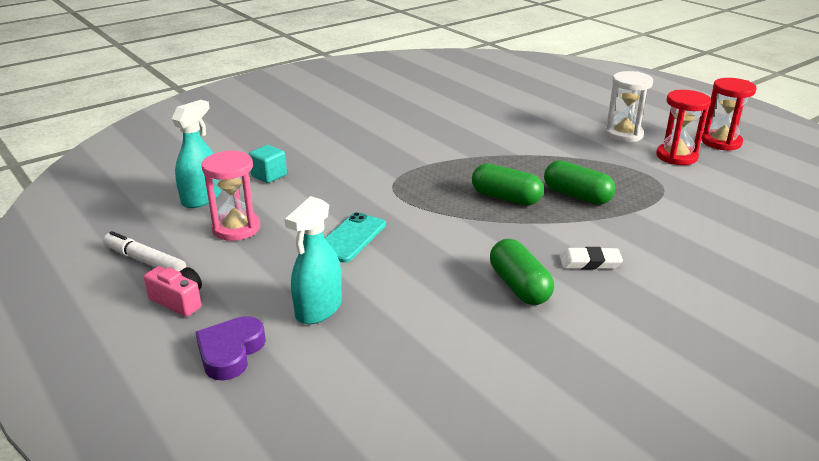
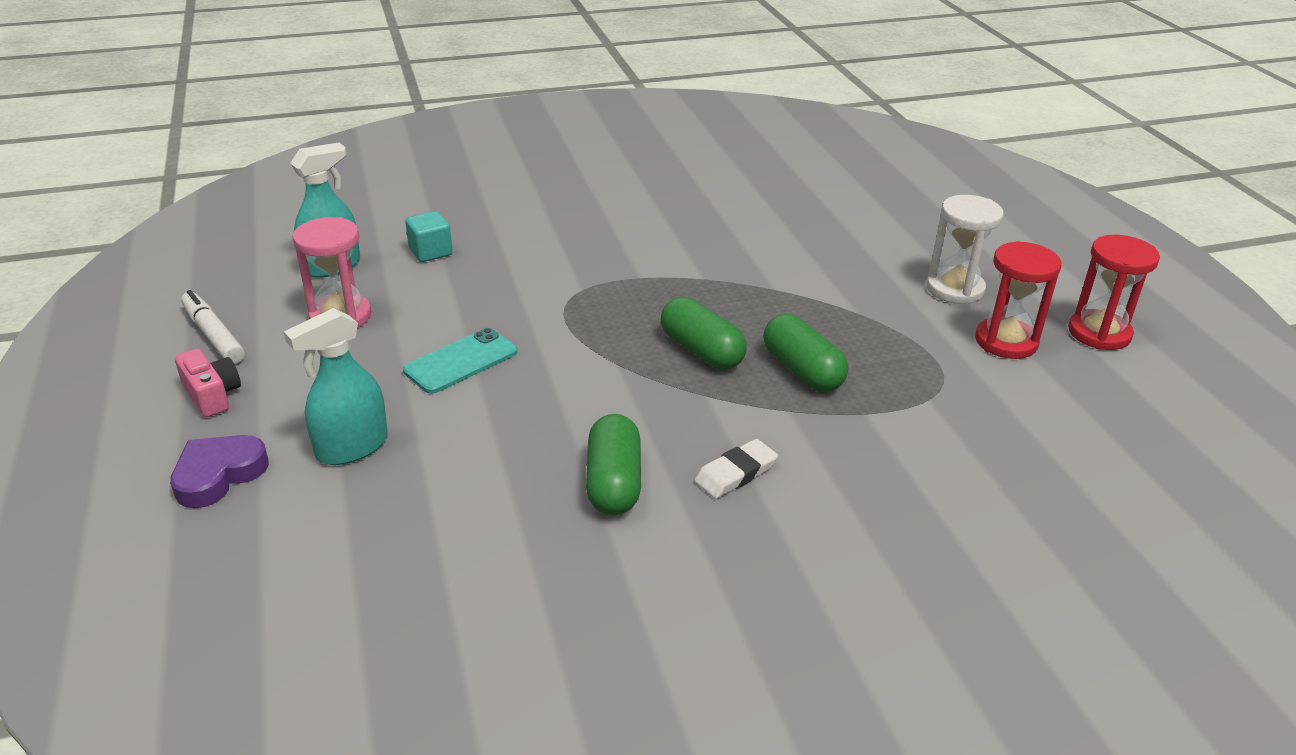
camera: 20 degrees right, 5 degrees up
(590, 262) = (736, 473): white eraser -> white eraser turned 60 degrees counterclockwise

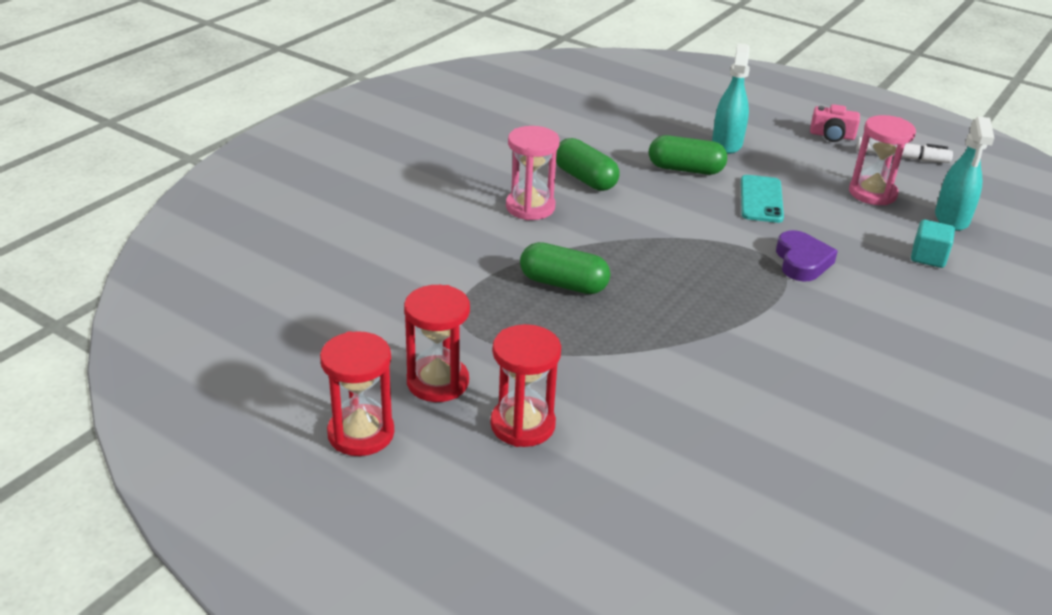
camera: 140 degrees right, 0 degrees up
(218, 475) = (755, 114): purple heart -> purple heart (802, 261)
(701, 351) = (643, 268): green capsule -> green capsule (685, 169)
(736, 473) = (530, 207): white eraser -> pink hourglass
(955, 289) = (522, 425): white hourglass -> red hourglass

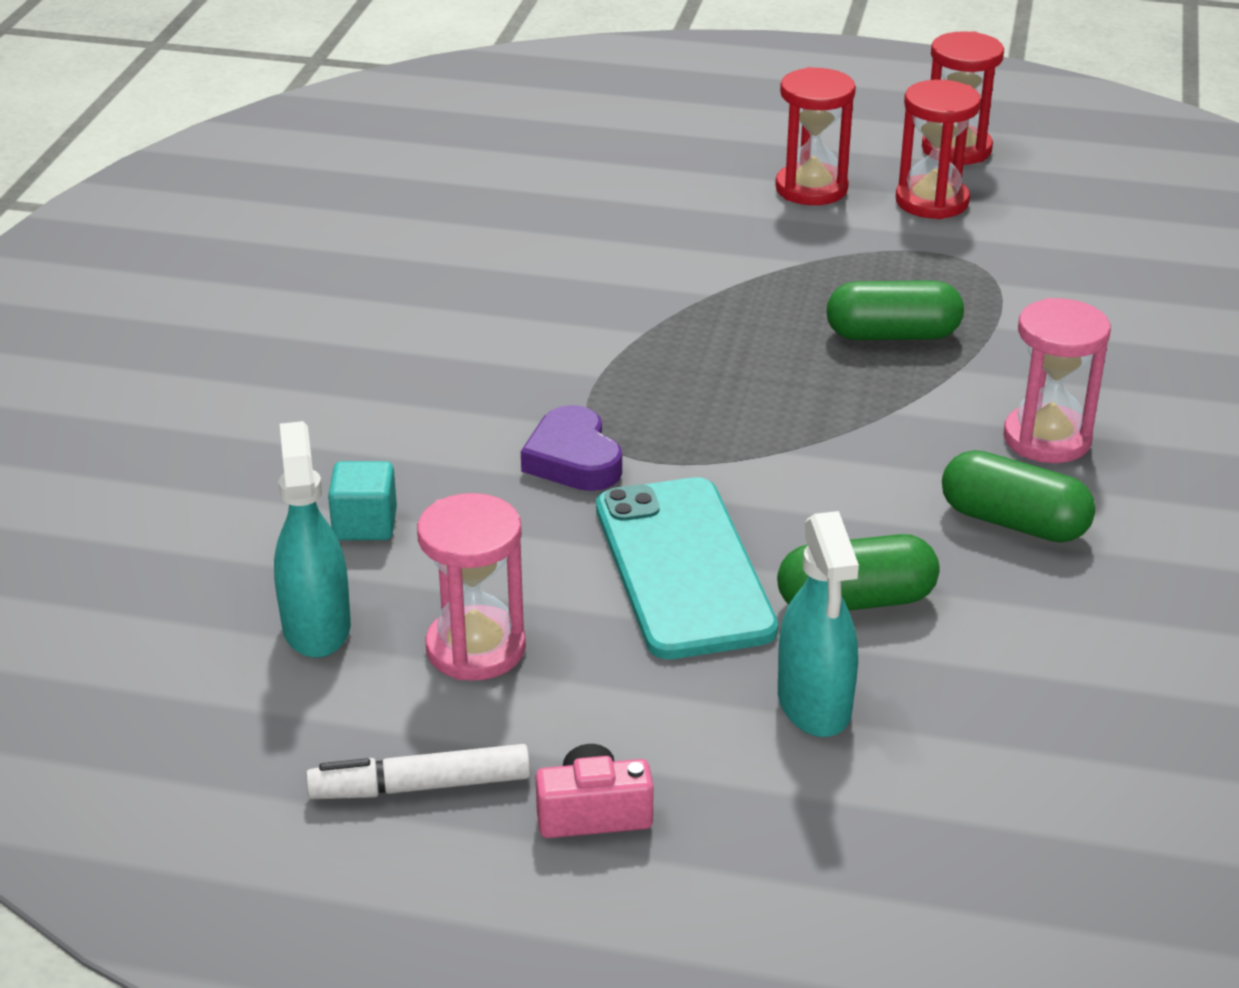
camera: 160 degrees right, 0 degrees up
(761, 199) = (683, 568): turquoise phone -> turquoise phone, size x1.62

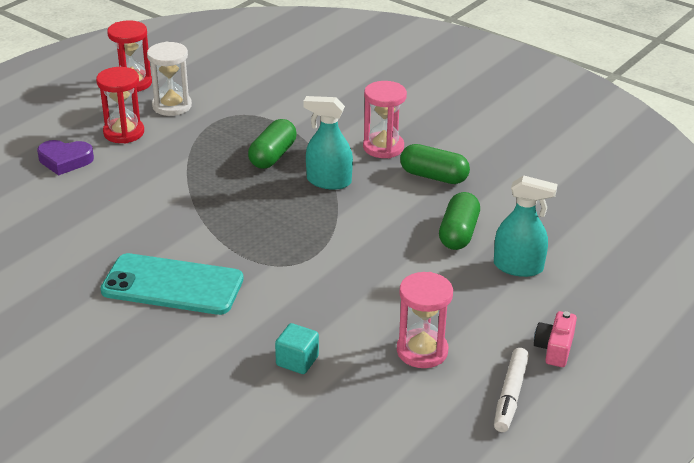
camera: 65 degrees left, 0 degrees up
(316, 627) = (371, 400): turquoise spray bottle -> turquoise spray bottle (328, 181)
(573, 459) = (295, 277): purple heart -> purple heart (65, 160)
(683, 568) = (404, 271): turquoise phone -> turquoise phone (172, 285)
(932, 201) = (172, 106): red hourglass -> white hourglass
(1013, 522) = (433, 176): green capsule -> green capsule turned 60 degrees clockwise

